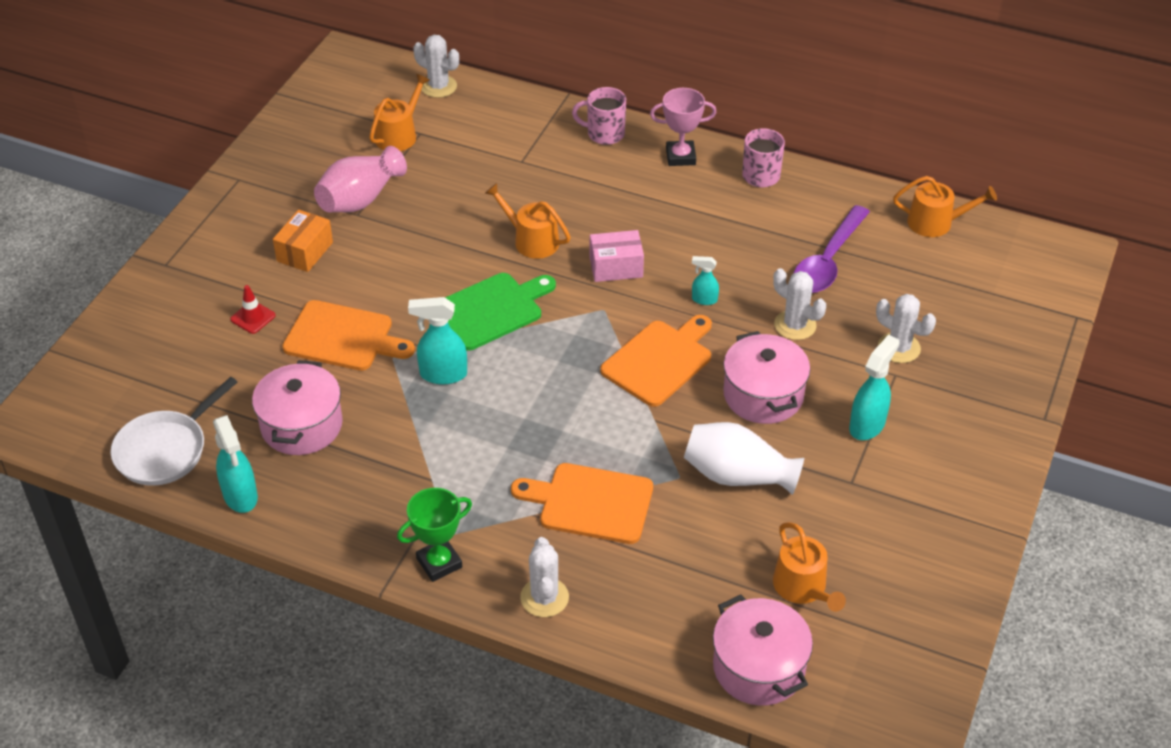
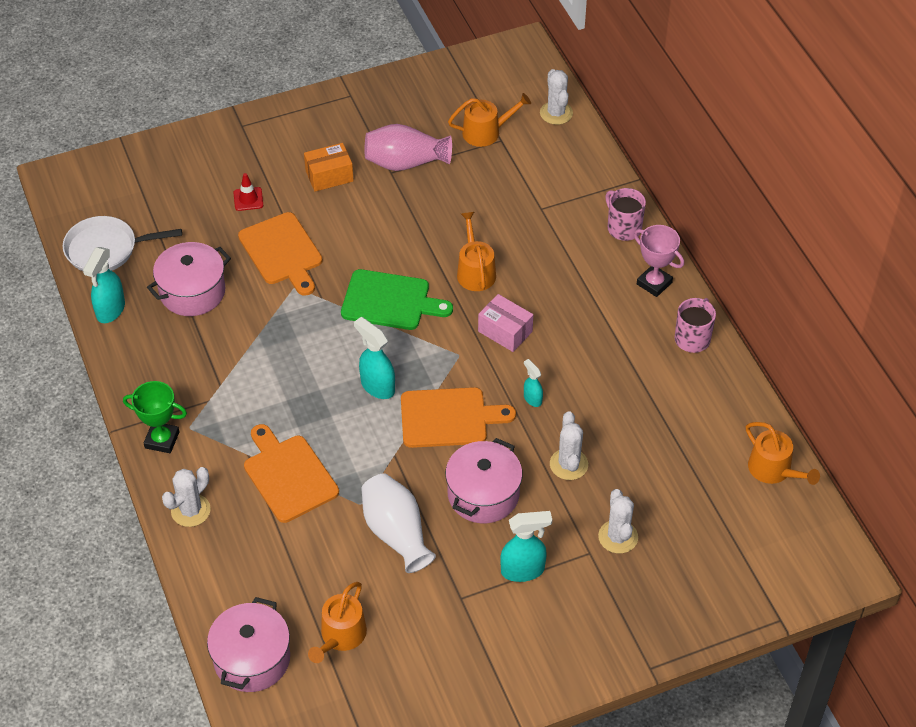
camera: 45 degrees right, 5 degrees up
(442, 374) = (308, 322): turquoise spray bottle -> turquoise spray bottle (377, 386)
(828, 261) = (654, 437): purple spoon -> none

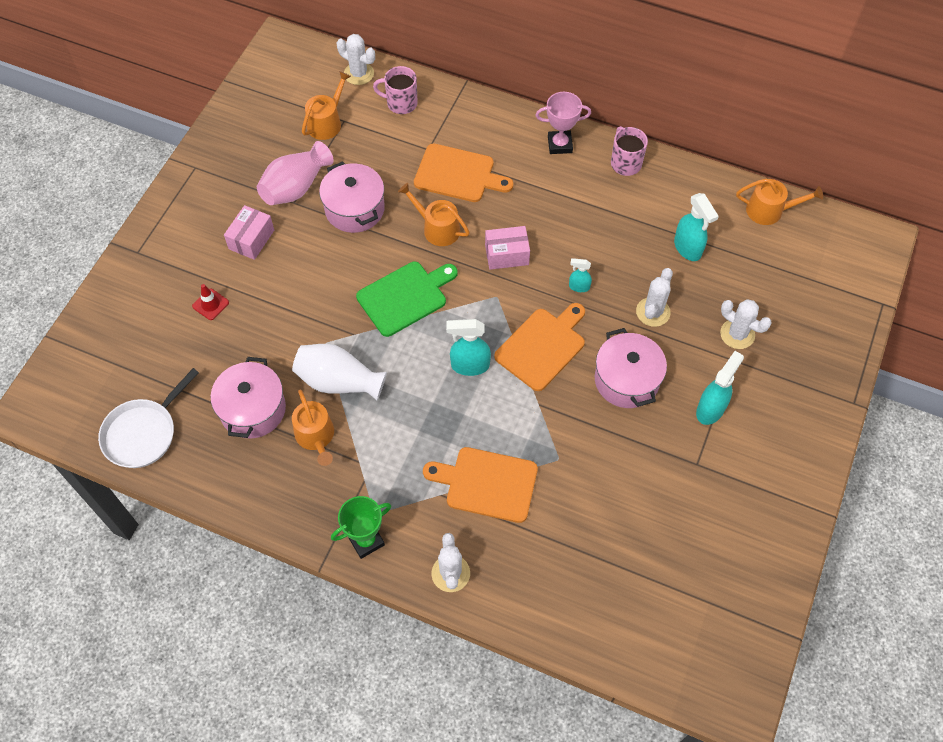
camera: 45 degrees left, 10 degrees up
(110, 310) = (205, 477): turquoise spray bottle -> turquoise spray bottle (688, 248)
(252, 659) = (621, 638): pink pot -> pink pot (354, 209)
(282, 252) = (284, 324): orange cutting board -> orange cutting board (458, 174)
(329, 176) = (251, 239): orange box -> pink box
(341, 636) = (657, 564): orange watering can -> orange watering can (316, 436)
(396, 533) = (605, 458): white vase -> white vase (339, 381)
(568, 464) = (653, 312): white cactus -> white cactus turned 75 degrees clockwise
(623, 228) = (496, 121): pink mug -> pink mug (401, 103)

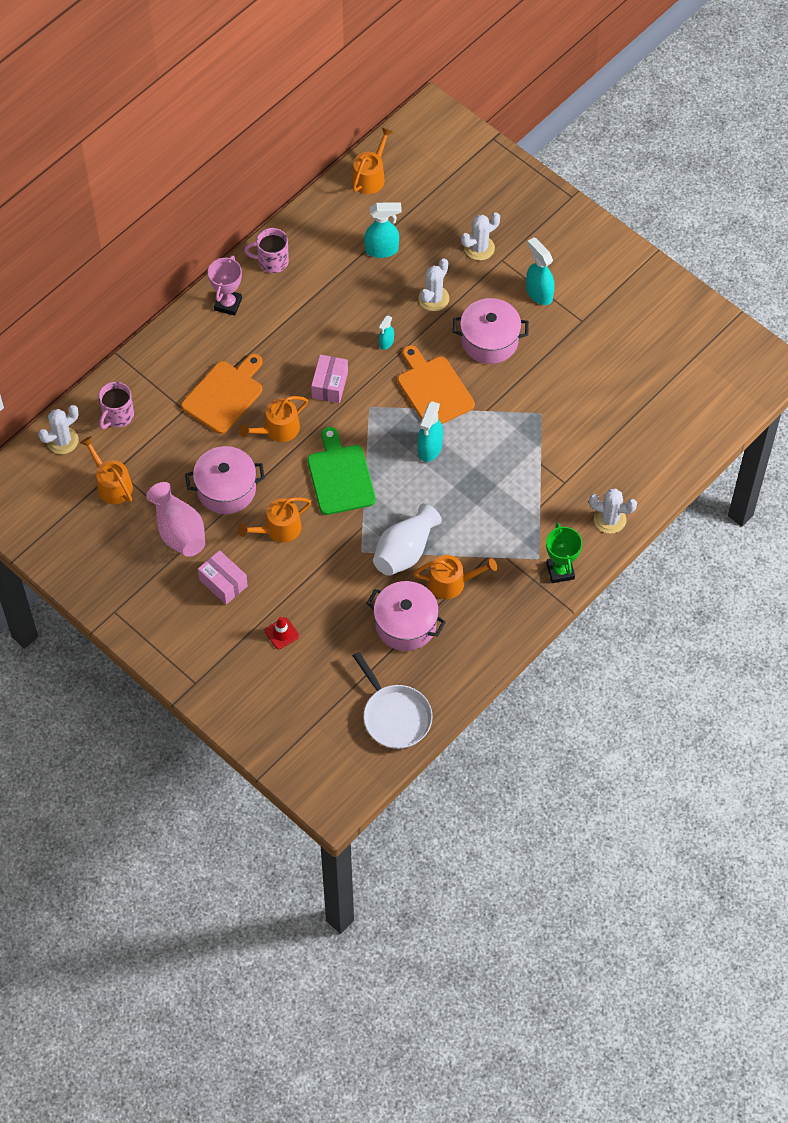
camera: 70 degrees left, 0 degrees up
(326, 265) = (279, 529): none -> orange watering can
(487, 484) = (543, 470): orange cutting board -> none
(653, 312) = (433, 298): white cactus -> white cactus turned 75 degrees clockwise

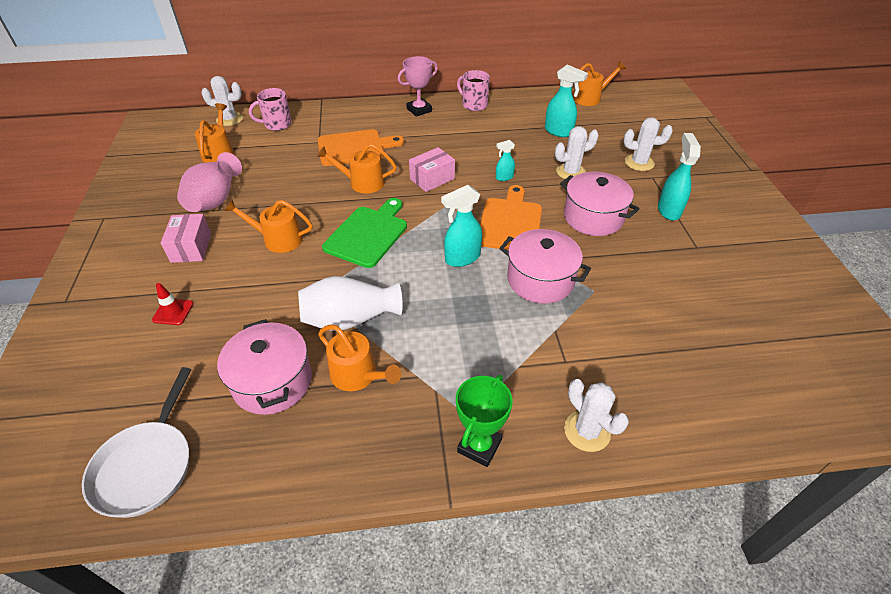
camera: 40 degrees right, 15 degrees down
(226, 489) = (280, 195): pink pot -> pink pot (540, 280)

